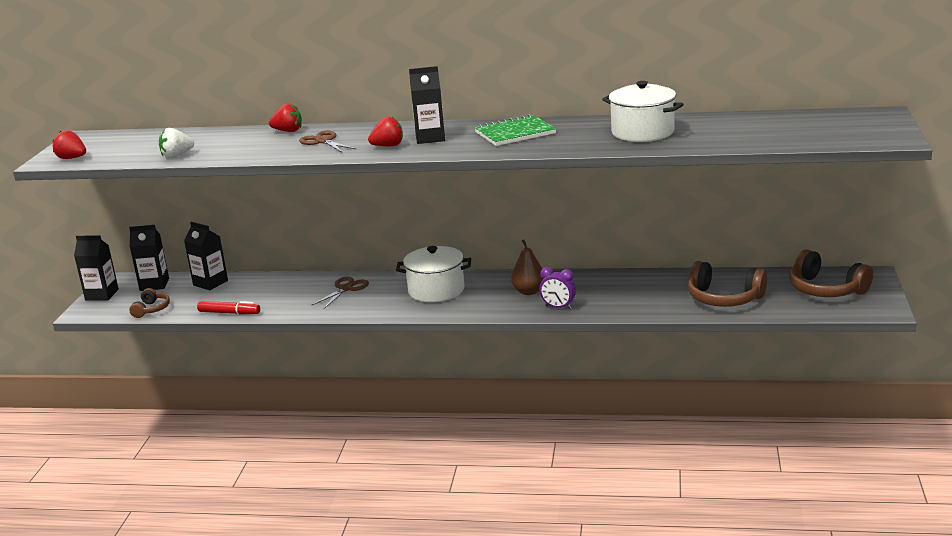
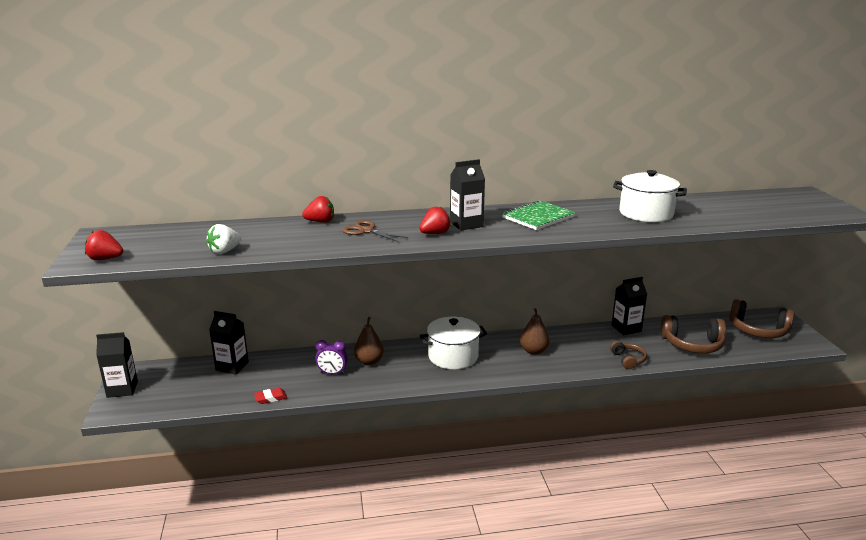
camera: 20 degrees left, 0 degrees up
(151, 309) = (186, 401): brown headphones -> brown headphones (628, 360)
(154, 284) = (174, 373): black carton -> black carton (626, 328)
(229, 313) = (270, 398): red marker -> red eraser
(346, 289) = (369, 361): brown scissors -> brown pear
(558, 307) = (570, 364): purple clock -> purple clock (332, 373)

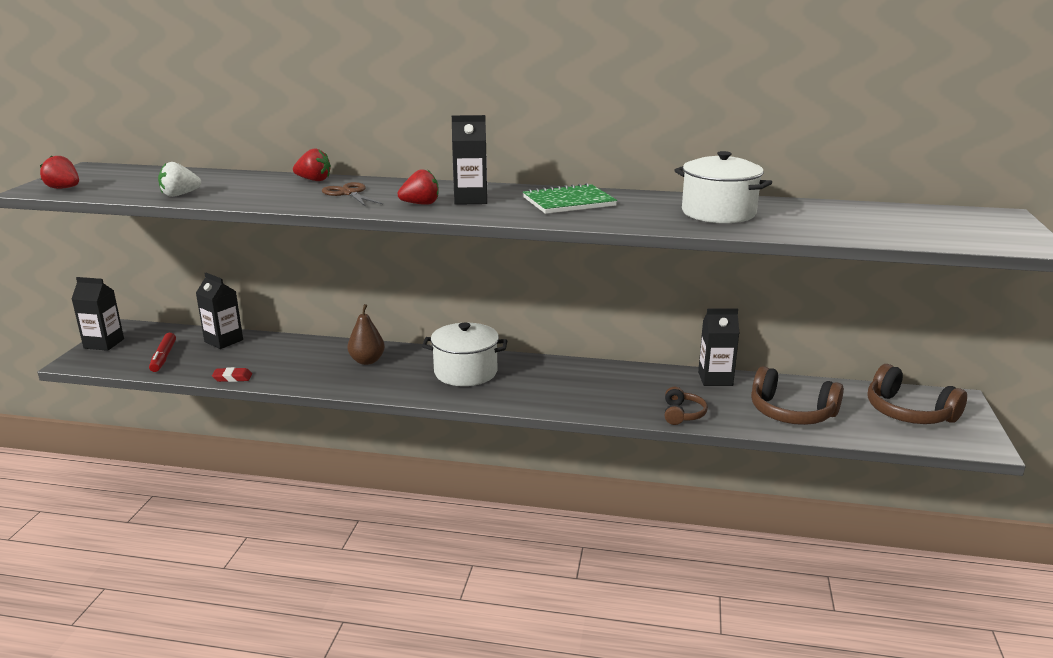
camera: 20 degrees right, 0 degrees up
(191, 392) = (163, 357): none -> red marker
(332, 373) = (317, 365): purple clock -> none
(533, 351) = (568, 383): brown pear -> none

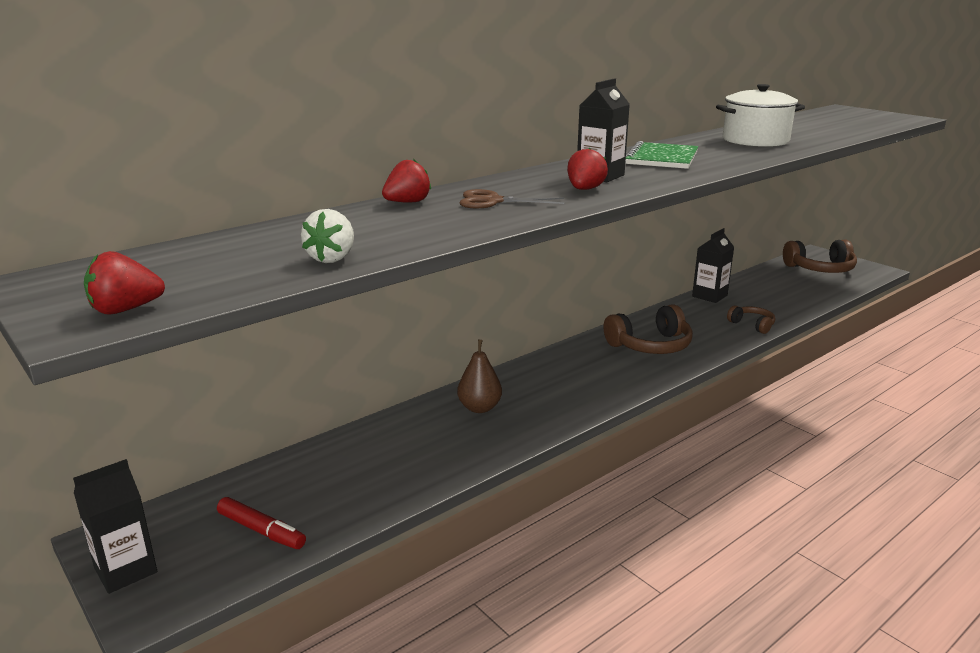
camera: 50 degrees left, 0 degrees up
(223, 341) = (286, 474): black carton -> none
(232, 377) = (401, 496): red eraser -> none
(466, 372) = (574, 372): white pot -> none
(791, 412) = (786, 295): brown headphones -> brown headphones (650, 345)

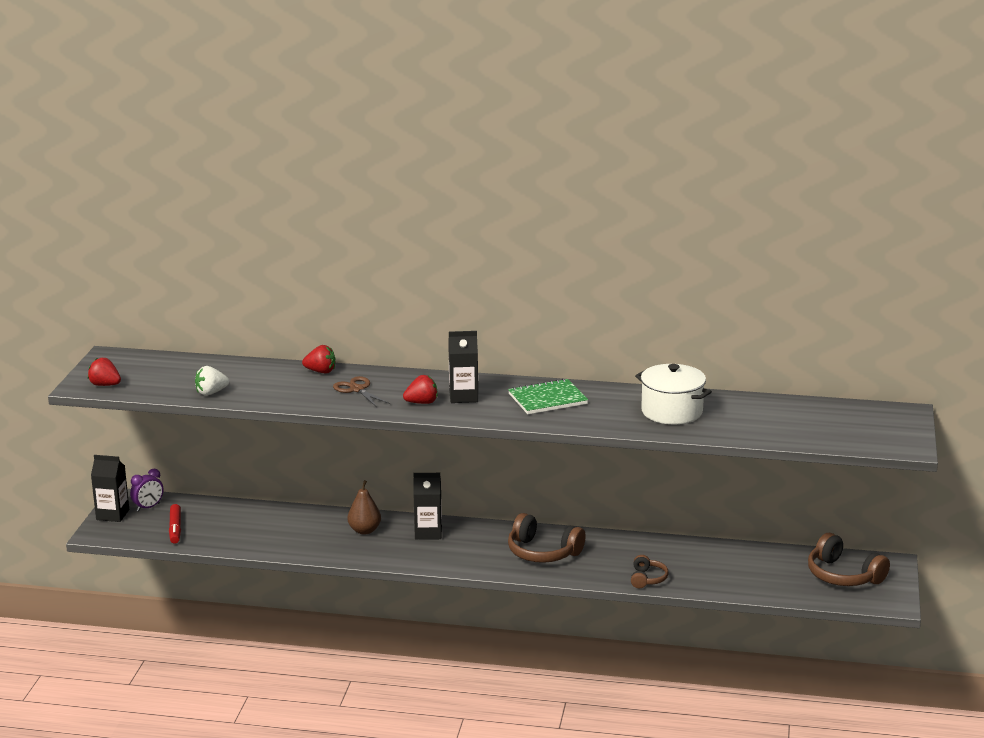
camera: 50 degrees right, 0 degrees up
(168, 528) = (148, 507): none -> purple clock
(709, 296) = (682, 545): black carton -> black carton (428, 533)

